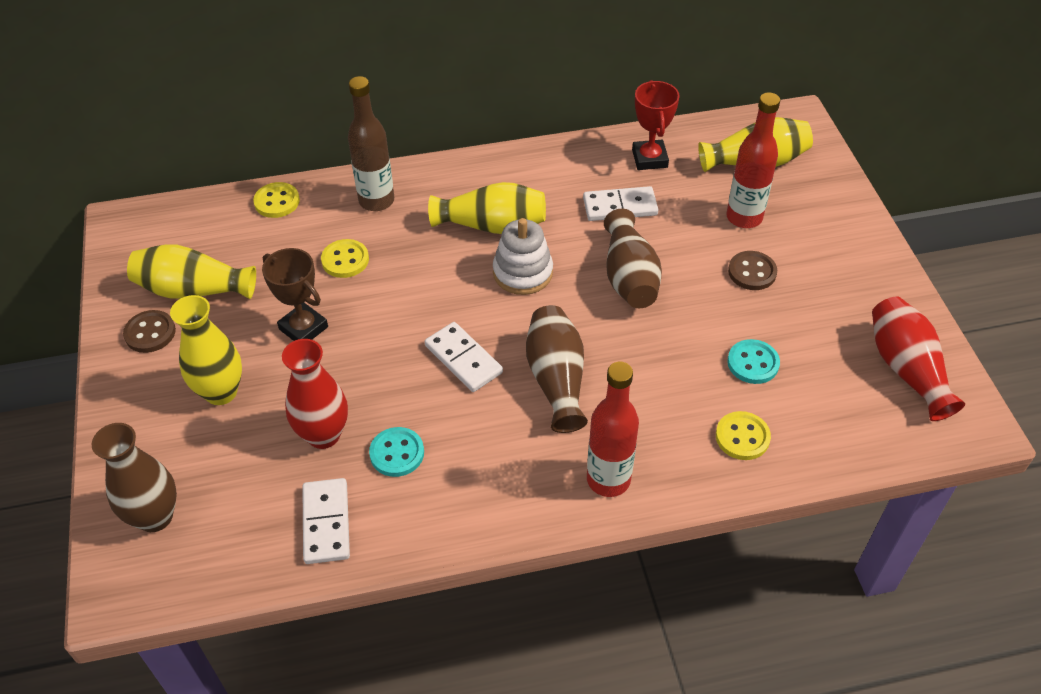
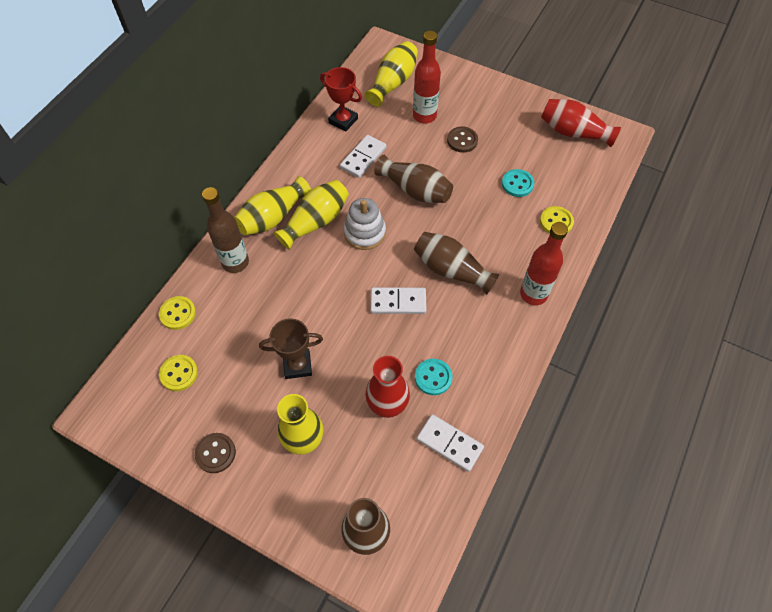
camera: 50 degrees left, 10 degrees up
(194, 290) = (204, 406): yellow vase -> yellow vase (272, 217)
(345, 260) = (266, 309): yellow button -> yellow button (179, 373)

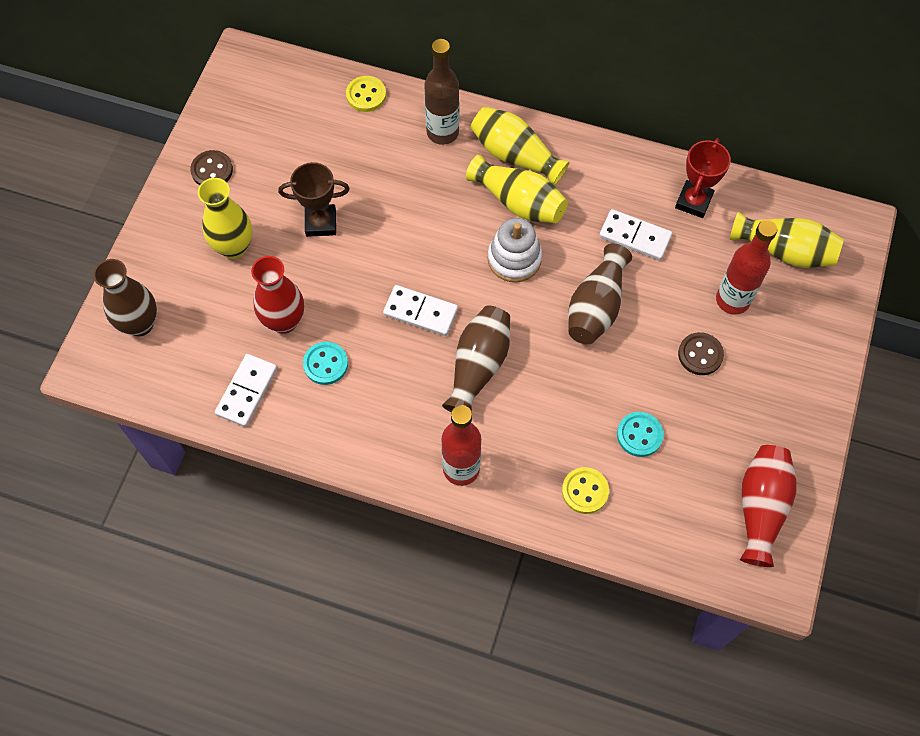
camera: 80 degrees right, 5 degrees up
(179, 373) = (295, 115): yellow button -> none
(297, 365) = (321, 223): brown trophy -> brown trophy turned 75 degrees counterclockwise
(398, 302) = (420, 312): white domino -> white domino turned 60 degrees counterclockwise

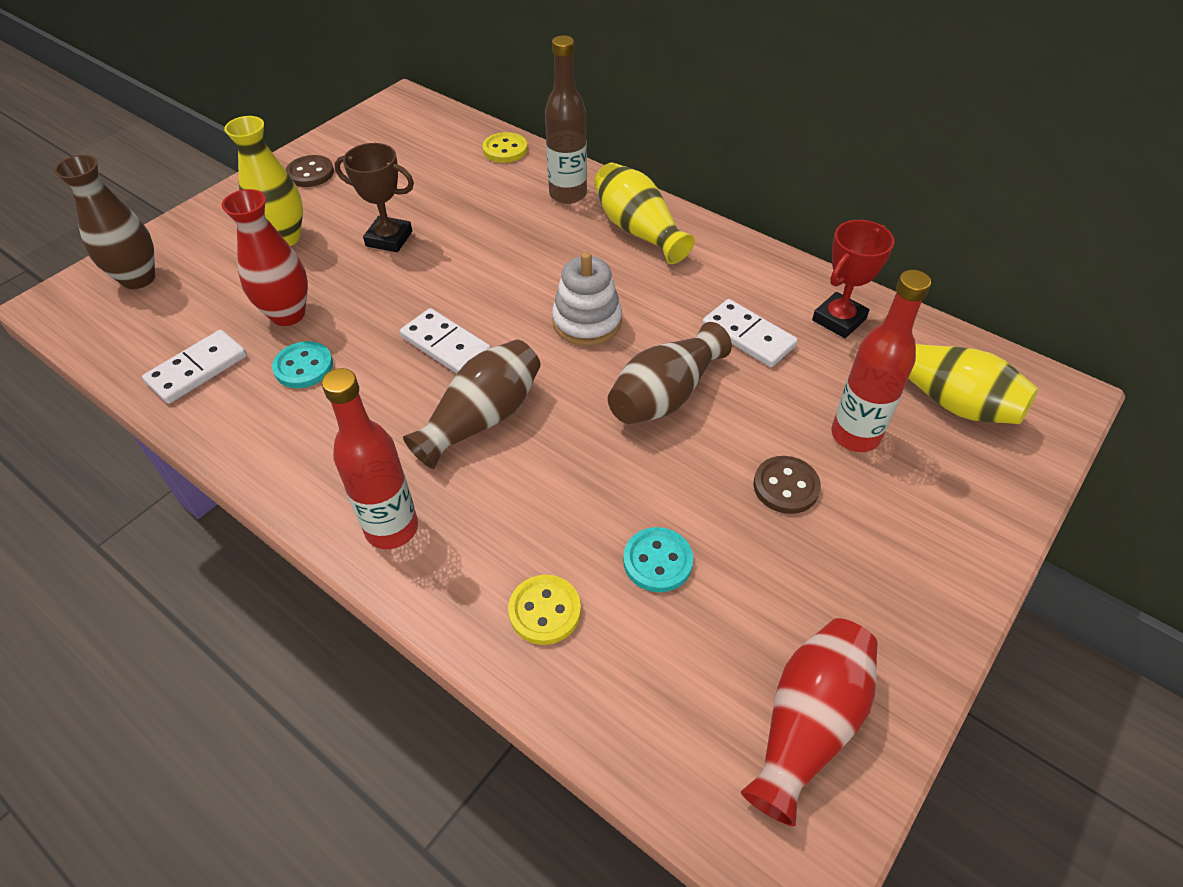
camera: 20 degrees right, 15 degrees down
(518, 202) = (620, 271): yellow vase -> none

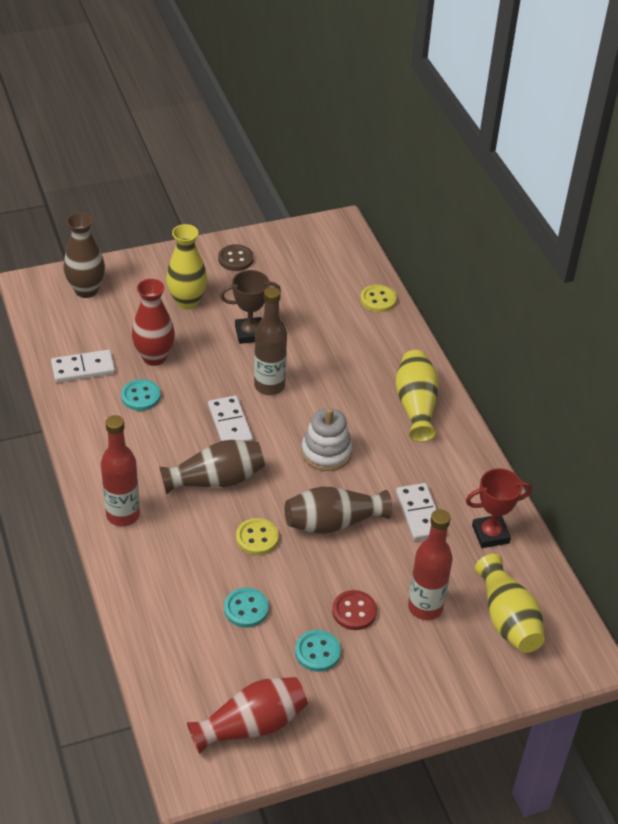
camera: 30 degrees right, 5 degrees down
(389, 239) = (250, 333): brown trophy -> brown trophy turned 60 degrees counterclockwise
(544, 611) = (167, 599): yellow button -> yellow button (257, 538)
(568, 194) = (391, 356): brown bottle -> brown bottle (269, 386)
(786, 486) = (354, 611): brown button -> red button
(793, 564) = (317, 652): none -> turquoise button

